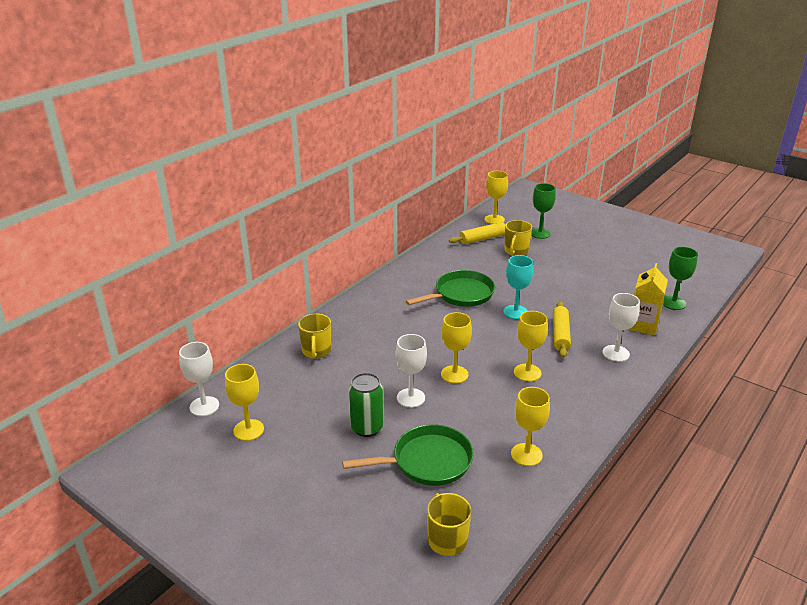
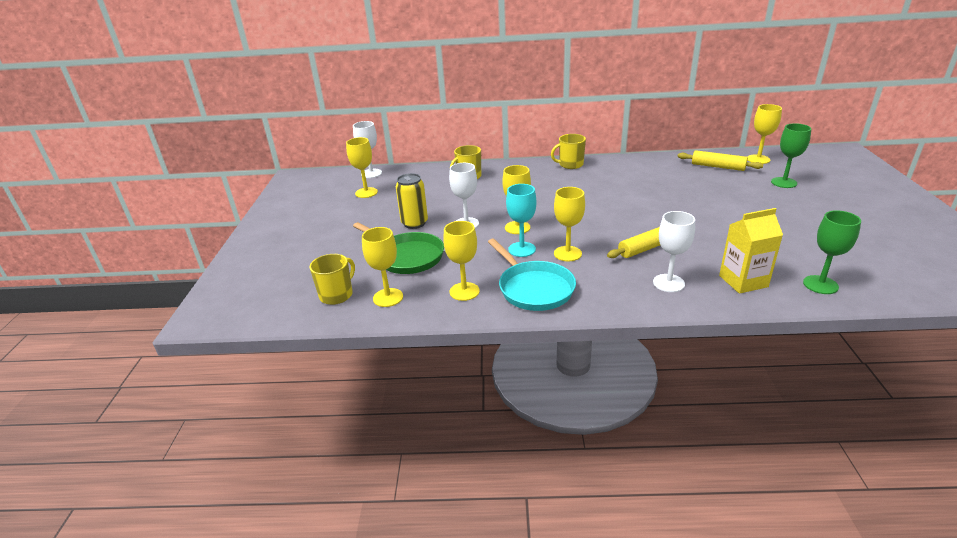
camera: 55 degrees right, 0 degrees up
(367, 428) = (414, 223): green can -> yellow can
(460, 294) = (621, 190): green pan -> none
(488, 506) = (388, 297): none -> yellow goblet
(515, 312) = (641, 218): turquoise goblet -> turquoise goblet (522, 249)
(516, 251) = (731, 185): yellow mug -> yellow mug (570, 164)
(559, 416) = (533, 288): none -> turquoise pan

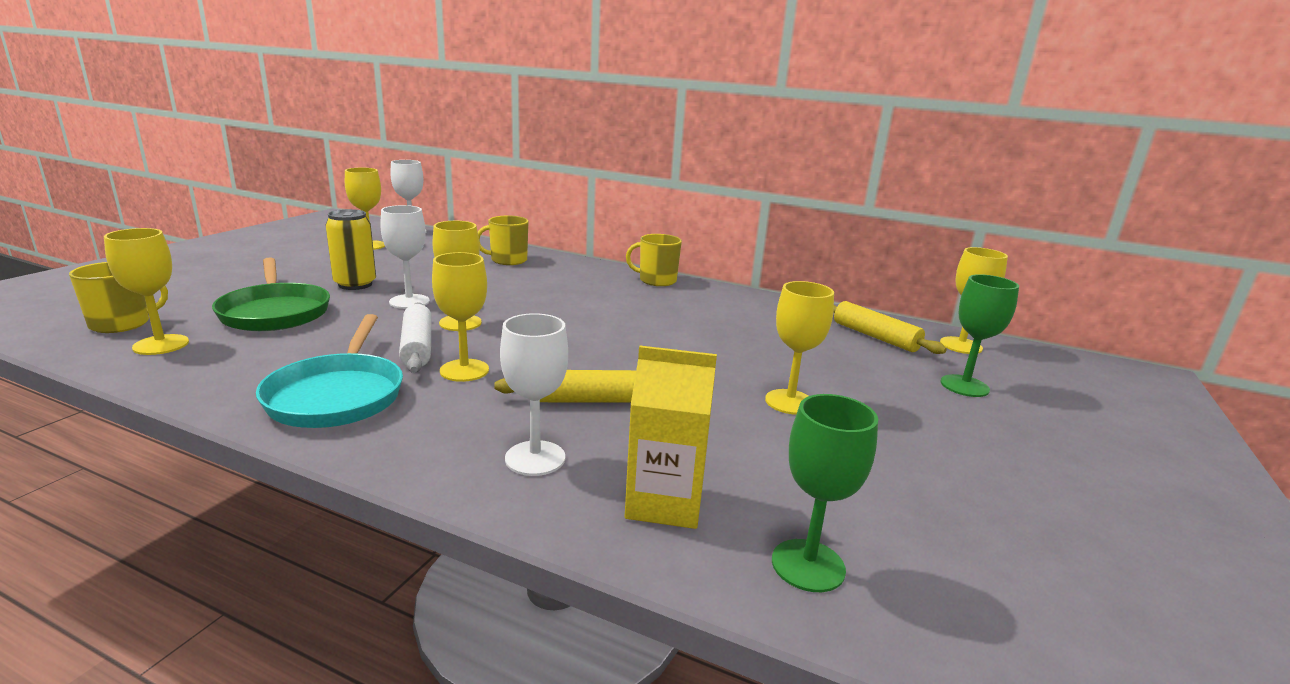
camera: 20 degrees right, 10 degrees down
(464, 291) = (252, 368): yellow goblet -> yellow goblet (790, 402)
(522, 249) = (417, 347): turquoise goblet -> white rolling pin

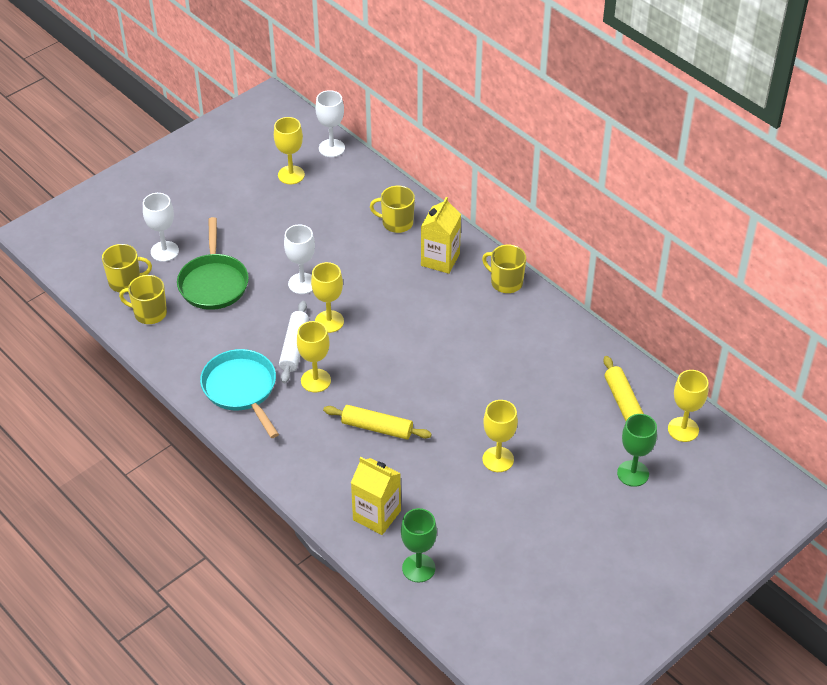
camera: 25 degrees right, 25 degrees up
(161, 345) = (149, 313): yellow goblet -> yellow mug
(338, 395) = (241, 389): turquoise pan -> turquoise pan turned 135 degrees clockwise
(355, 284) = (270, 249): yellow can -> none
(535, 458) = (328, 469): white goblet -> white goblet (164, 251)
(573, 275) = (440, 259): none -> yellow carton

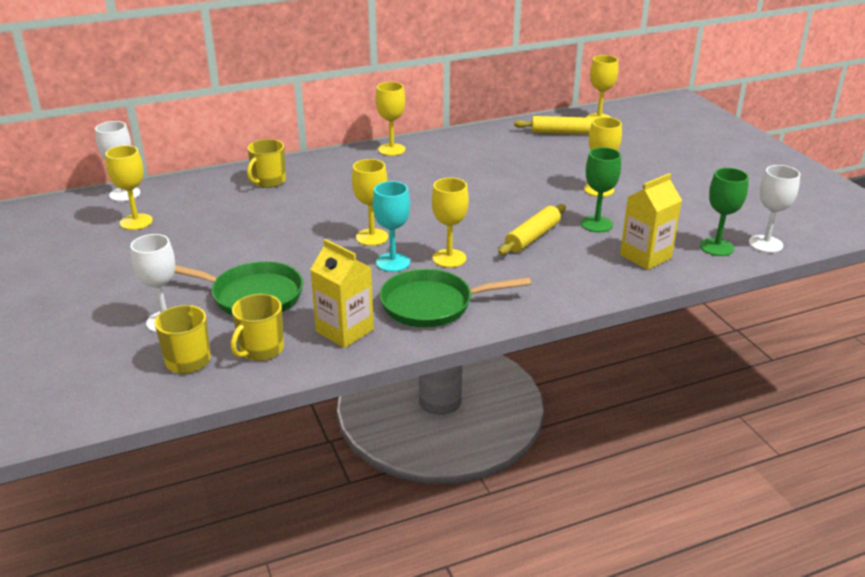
camera: 70 degrees left, 15 degrees down
(241, 389) = (433, 304): turquoise pan -> green pan
(294, 347) = (393, 262): white rolling pin -> turquoise goblet
(302, 283) = (304, 242): white goblet -> white goblet (765, 244)
(440, 259) = (337, 171): yellow carton -> yellow carton (345, 331)
(506, 282) = (391, 150): yellow mug -> yellow goblet
(633, 473) = (636, 143): green goblet -> green goblet (596, 224)

